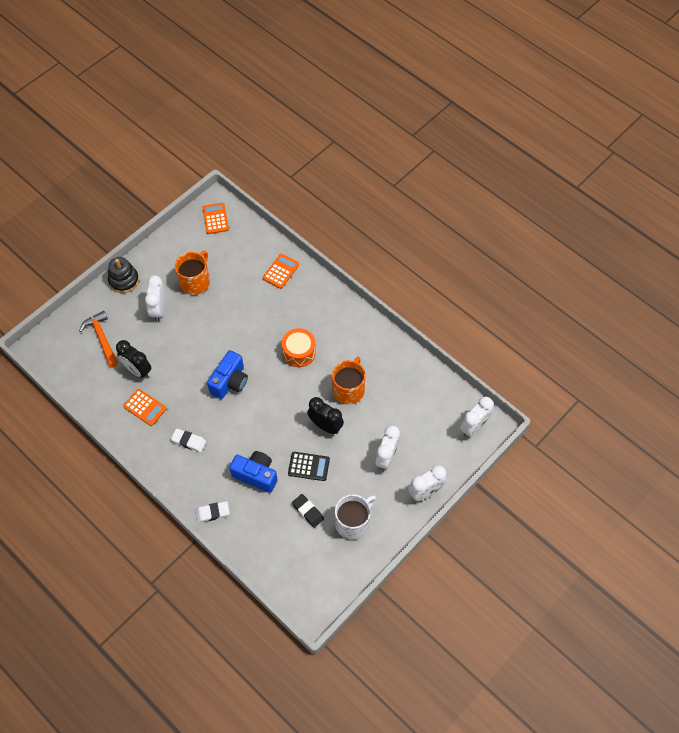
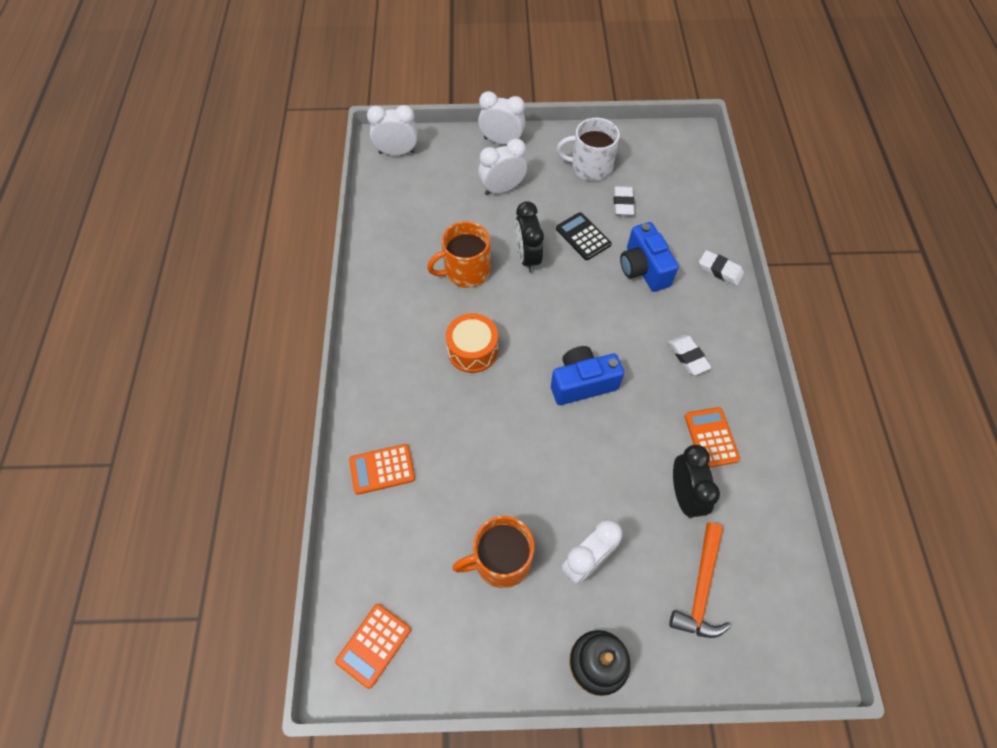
camera: 135 degrees left, 0 degrees up
(308, 511) = (623, 203): black eraser -> white eraser

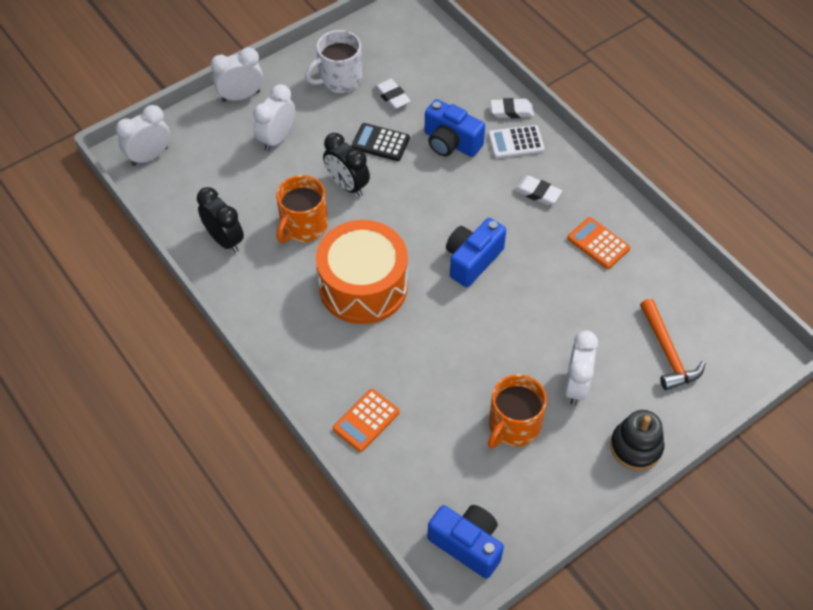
camera: 35 degrees left, 5 degrees down
(373, 645) = (467, 544): orange calculator -> blue camera
(472, 350) = (363, 286): orange drum -> orange drum, size x1.74
(684, 495) = (609, 296): black clock -> black clock (224, 240)
(702, 300) = (516, 142): none -> white calculator

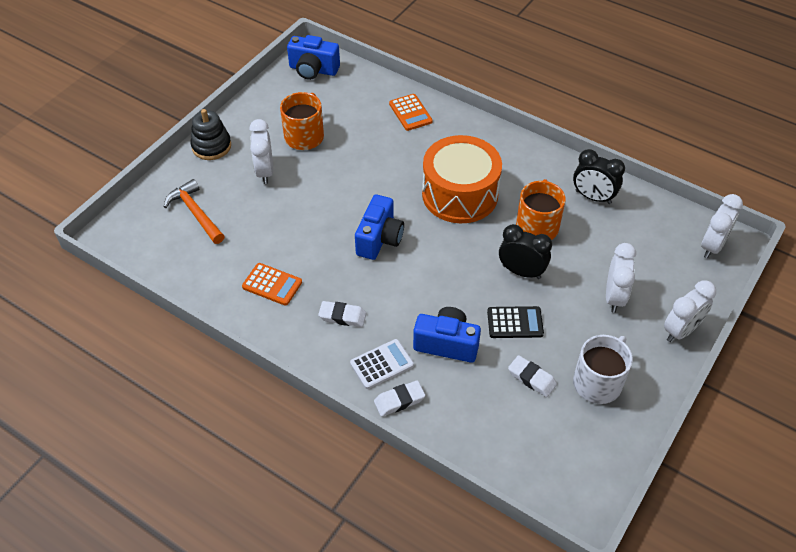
camera: 160 degrees right, 5 degrees down
(366, 420) = (410, 113): orange calculator -> orange calculator turned 135 degrees clockwise

